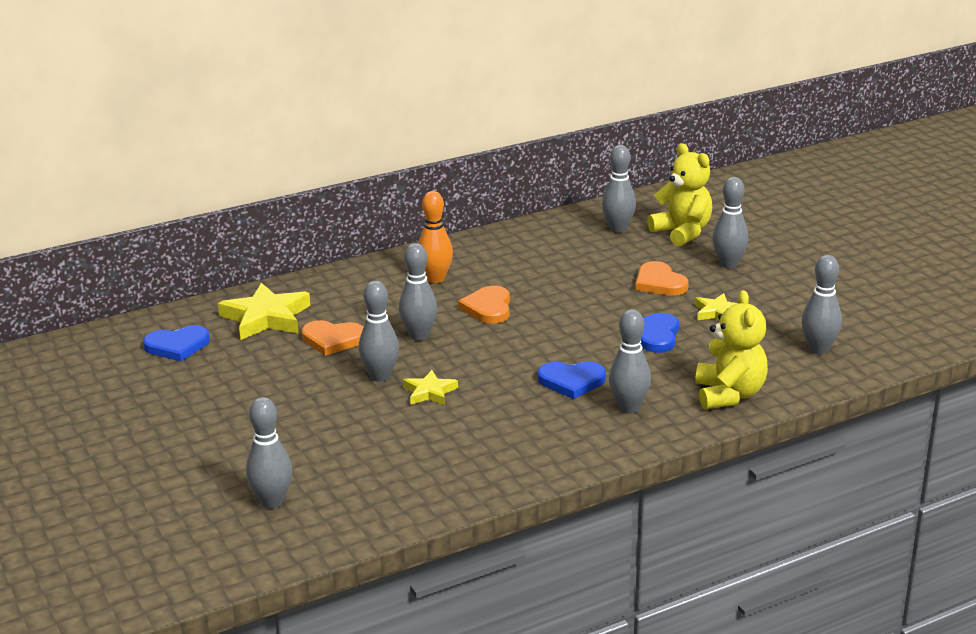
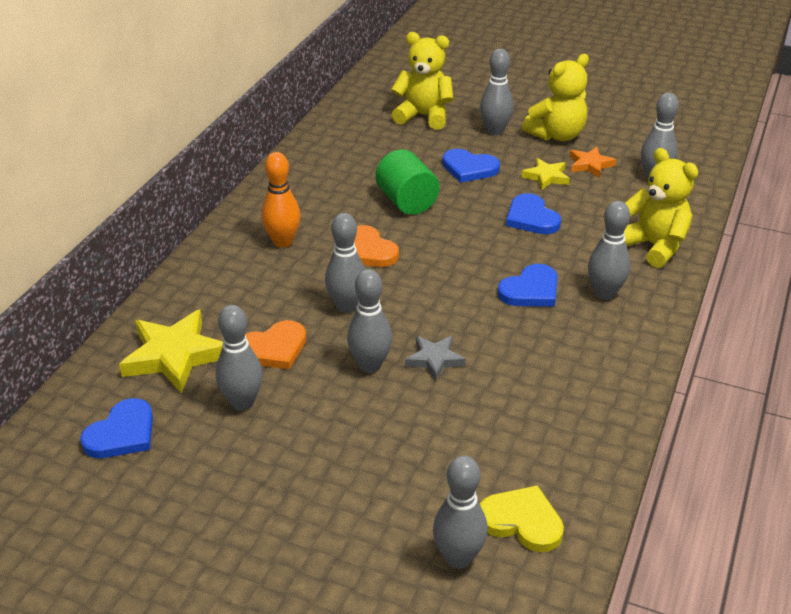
camera: 40 degrees left, 10 degrees up
(341, 504) = (522, 521): none -> yellow heart
(429, 392) = (434, 359): yellow star -> grey star
(569, 287) = (407, 202): none -> green cylinder
(618, 229) = (370, 132): grey bowling pin -> grey bowling pin (242, 402)
(659, 283) = (469, 168): orange heart -> blue heart
(774, 318) = (590, 165): none -> orange star
(781, 286) = (557, 135): none -> yellow teddy bear

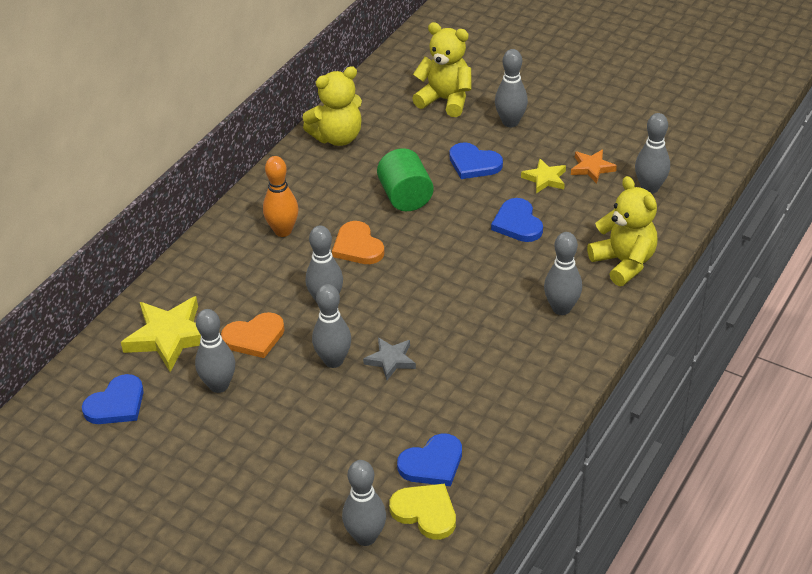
camera: 10 degrees right, 5 degrees up
(530, 290) = (494, 299): blue heart -> blue heart (432, 463)
(557, 135) = (569, 131): yellow teddy bear -> yellow teddy bear (337, 137)

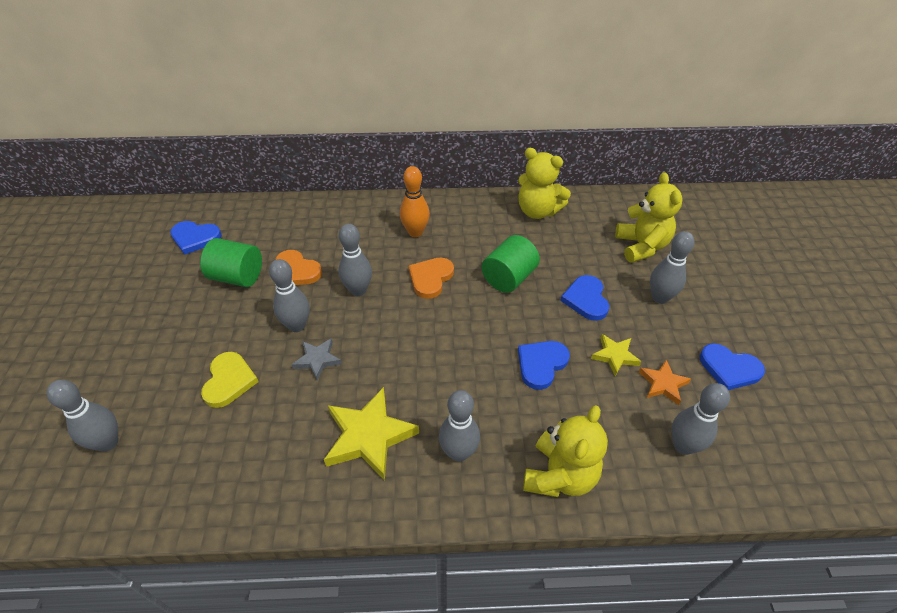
camera: 55 degrees right, 5 degrees up
(170, 337) = (272, 231): yellow star -> yellow star (369, 436)
(219, 385) = (237, 277): grey bowling pin -> green cylinder
(425, 512) = (149, 472): yellow heart -> yellow heart (229, 381)
(432, 463) = (210, 448): blue heart -> blue heart (729, 368)

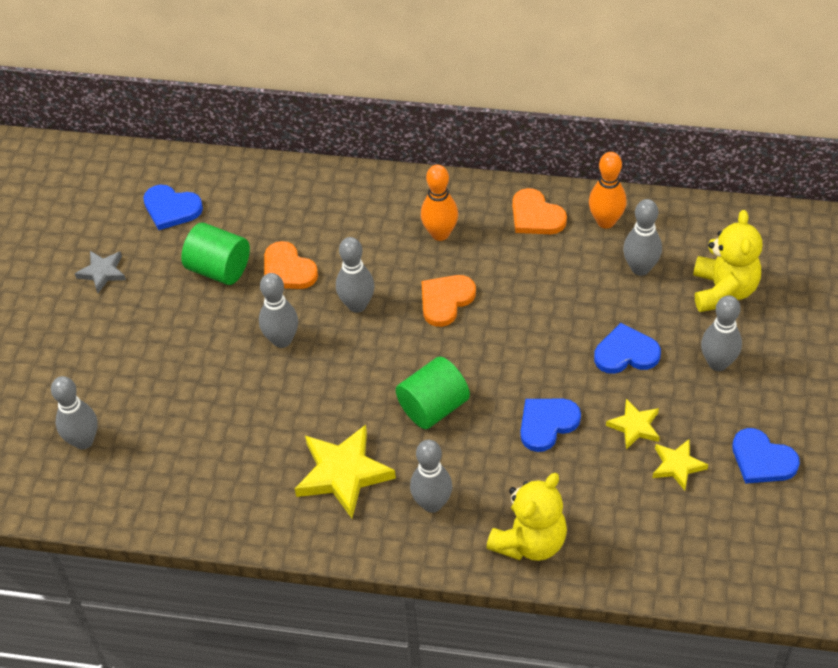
camera: 15 degrees right, 5 degrees up
(229, 381) = (204, 394): yellow heart -> none
(317, 360) = (300, 384): grey star -> grey star (102, 272)
(485, 213) = (536, 216): none -> orange heart
(508, 278) = (540, 312): green cylinder -> green cylinder (433, 407)
(537, 211) = (606, 221): yellow teddy bear -> orange bowling pin
(586, 299) = (626, 353): blue heart -> blue heart turned 75 degrees clockwise
(663, 384) = (677, 466): orange star -> yellow star
(683, 446) = (671, 533): grey bowling pin -> grey bowling pin (640, 268)

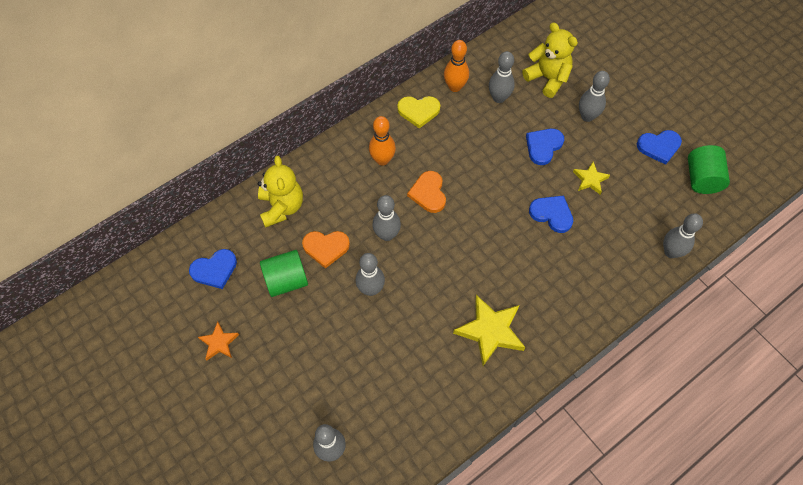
camera: 50 degrees left, 10 degrees up
(102, 272) = (219, 343): grey star -> orange star
(432, 503) = (550, 305): grey bowling pin -> grey bowling pin (671, 252)
(433, 407) = (490, 254): green cylinder -> green cylinder (702, 178)
(530, 541) = (615, 280): yellow teddy bear -> yellow teddy bear (282, 207)
(536, 216) = (418, 111): orange heart -> yellow heart
(547, 424) = (552, 214): blue heart -> blue heart turned 120 degrees clockwise
(677, 466) = (630, 182): yellow star -> none

